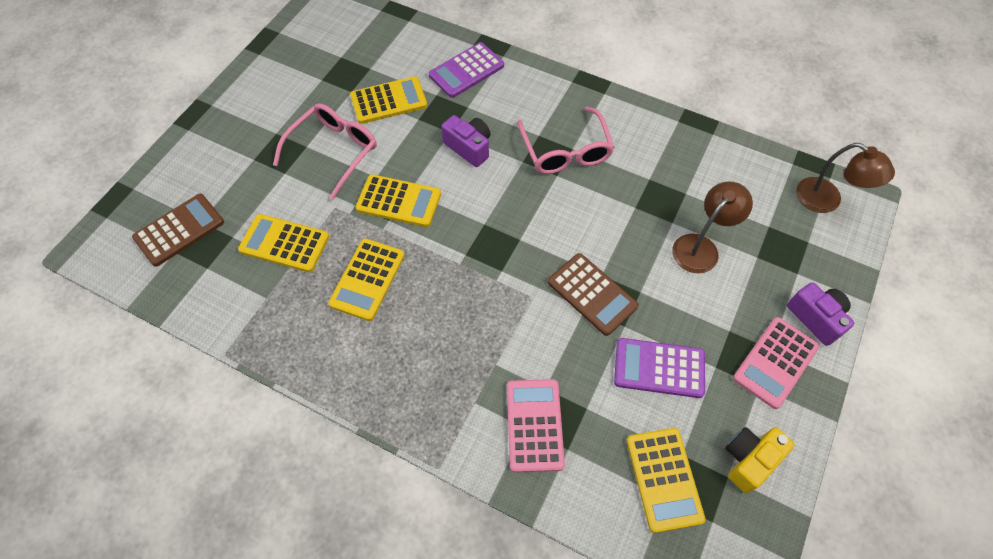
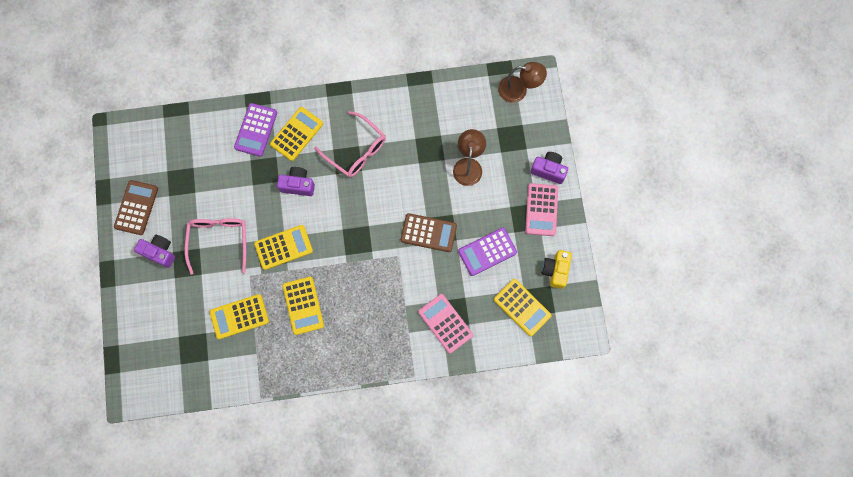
camera: 35 degrees left, 15 degrees up
(179, 230) = (171, 350): brown calculator -> brown calculator (136, 207)
(262, 125) = (159, 252): none -> purple camera
(388, 101) = (224, 184): yellow calculator -> yellow calculator (297, 134)

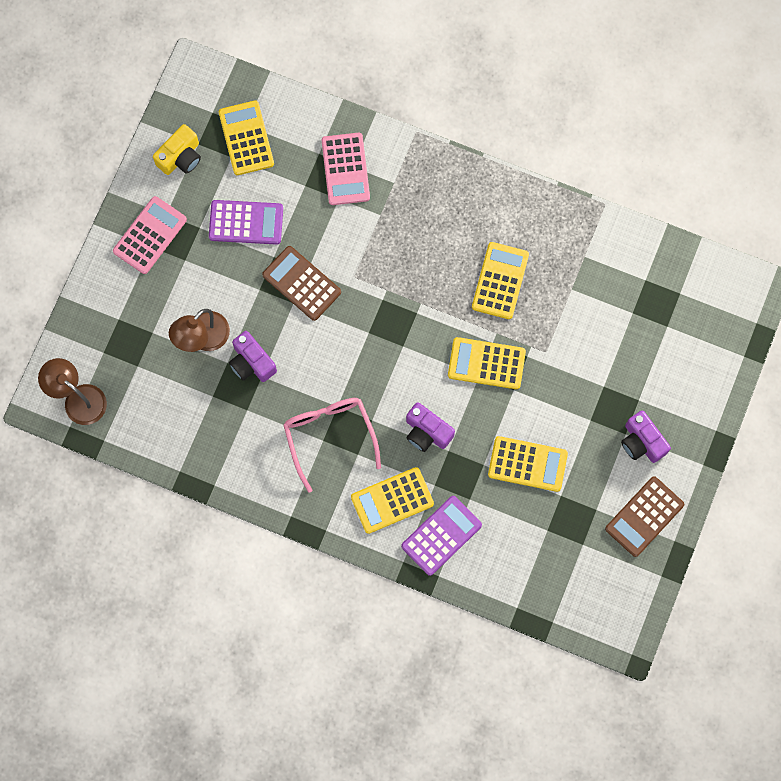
camera: 150 degrees left, 0 degrees up
(219, 240) = (561, 416): pink glasses -> none
(239, 316) = (583, 310): yellow calculator -> yellow calculator (527, 464)
(548, 170) = (109, 277): purple camera -> purple camera (252, 362)

